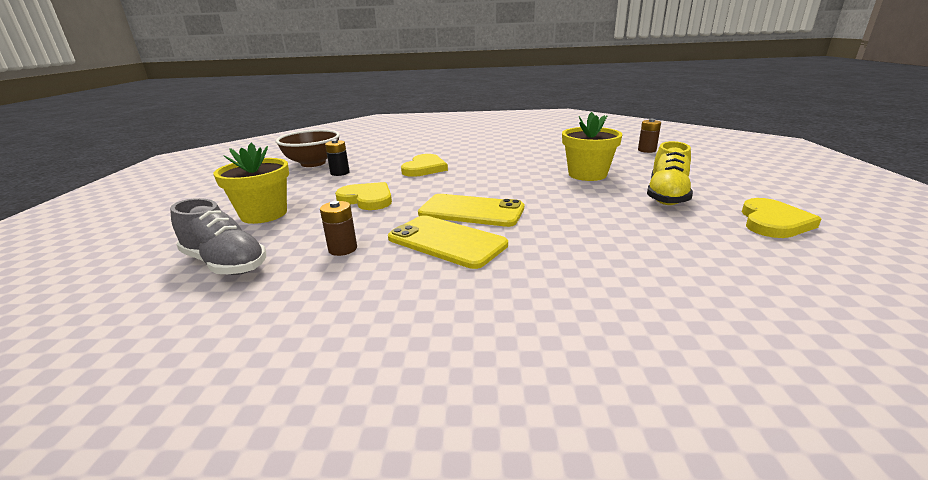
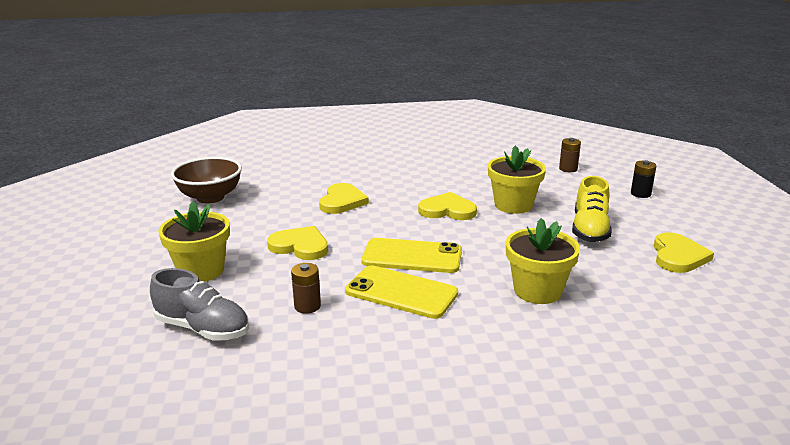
camera: 10 degrees left, 0 degrees up
(340, 173) = (250, 211): black battery -> black battery (640, 194)
(520, 176) = (447, 210): none -> yellow heart
(600, 247) = (537, 291): none -> yellow flower pot

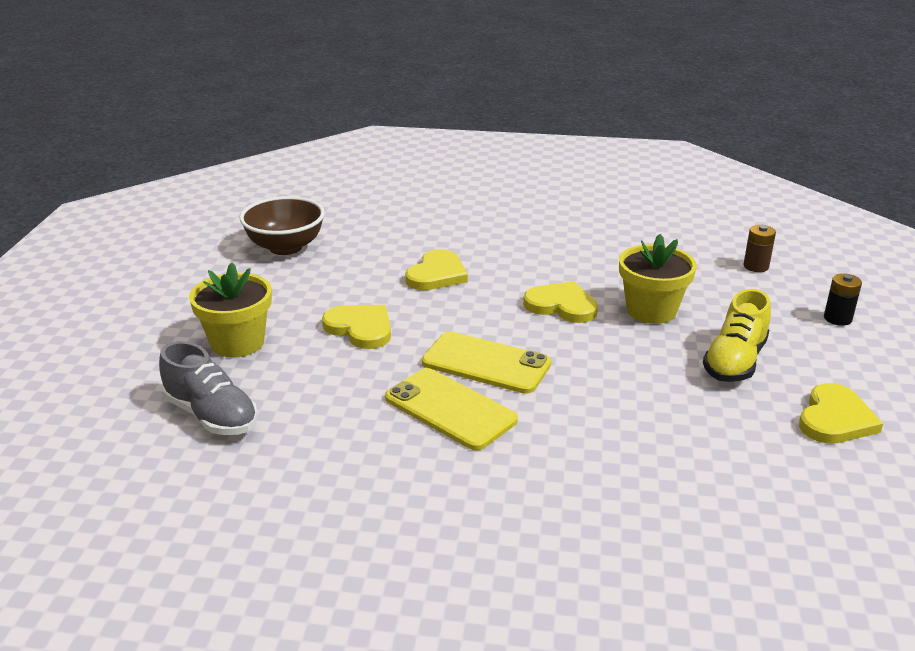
camera: 15 degrees right, 5 degrees up
(307, 306) = (335, 408): brown battery -> none
(537, 291) = (618, 435): yellow flower pot -> none

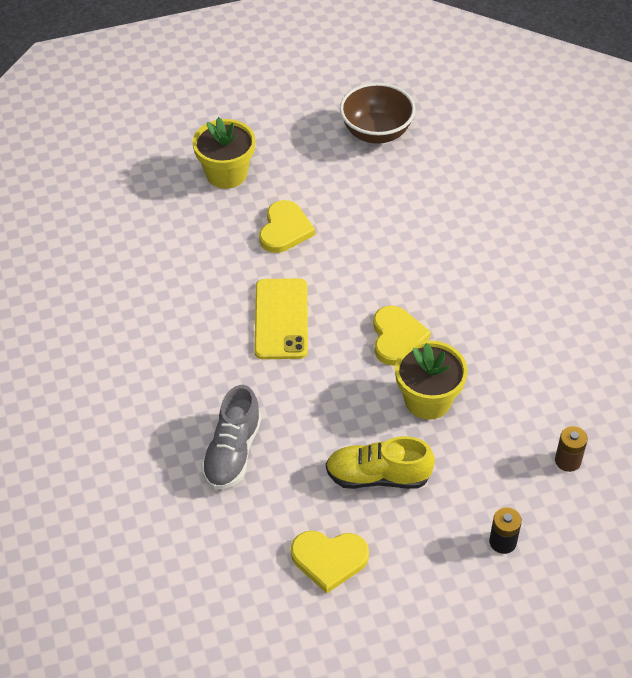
camera: 65 degrees right, 20 degrees up
(211, 415) = (139, 203): grey shoe -> grey shoe (232, 452)
(437, 274) = (395, 240): yellow heart -> none
(450, 409) = (212, 320): yellow phone -> none

